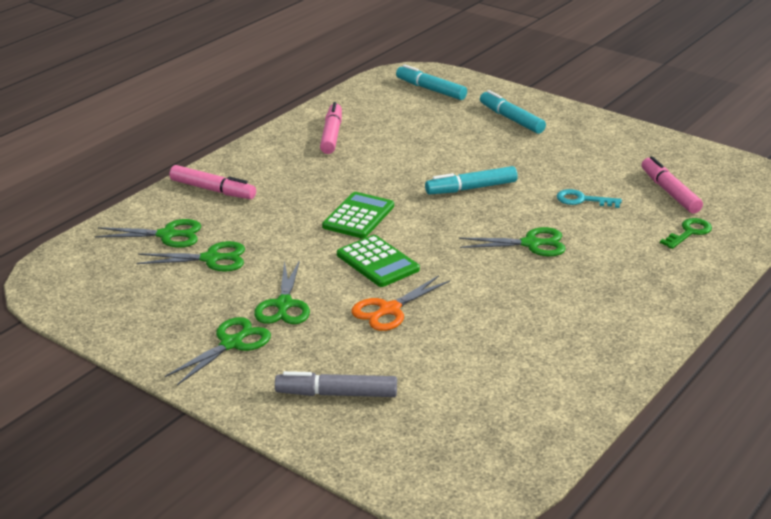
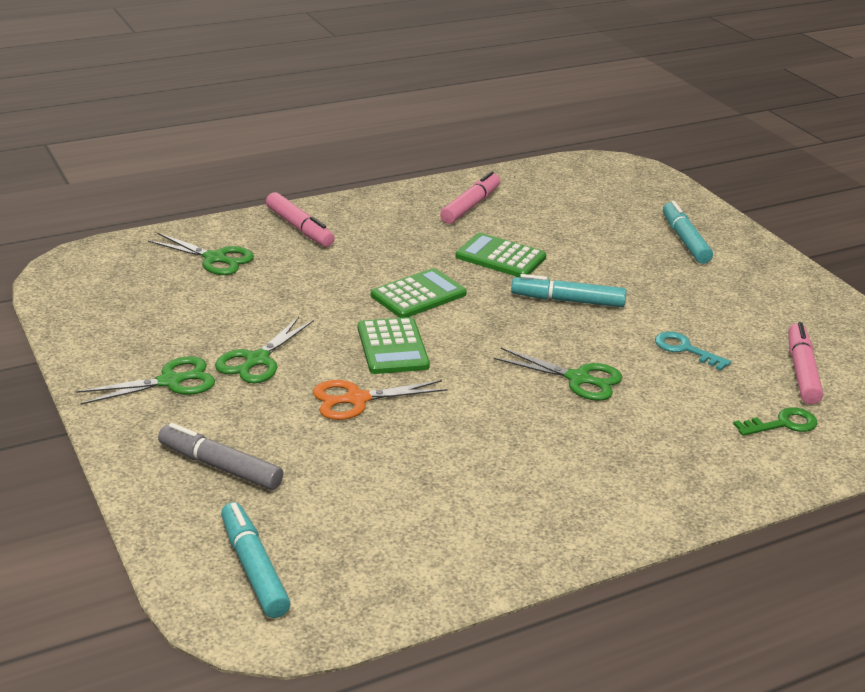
camera: 25 degrees right, 0 degrees up
(211, 258) = (233, 293): green scissors -> none
(392, 169) = (500, 257): none -> green calculator
(431, 89) = (622, 187): turquoise marker -> turquoise marker (254, 568)

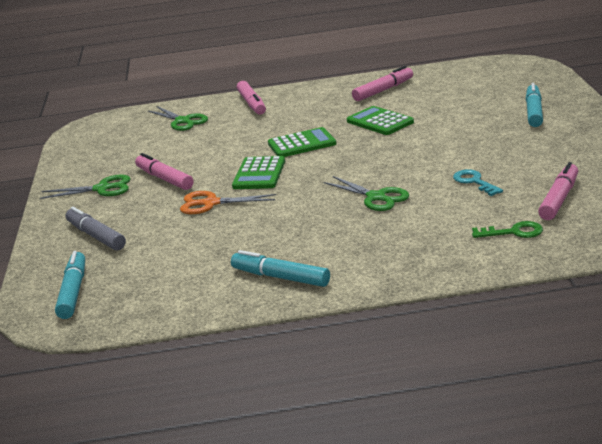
camera: 25 degrees right, 5 degrees down
(257, 360) = (164, 179): green scissors -> pink marker
(567, 300) = (408, 149): turquoise marker -> turquoise marker (280, 277)

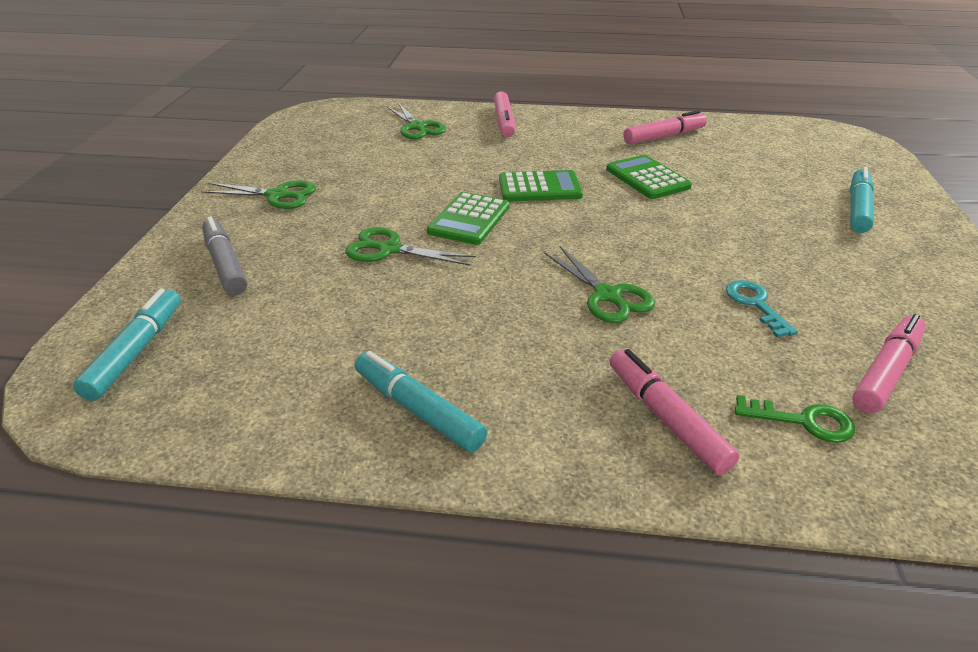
camera: 10 degrees right, 10 degrees up
(164, 179) = (355, 199): pink marker -> pink marker (666, 418)
(211, 203) = (389, 249): orange scissors -> green scissors

